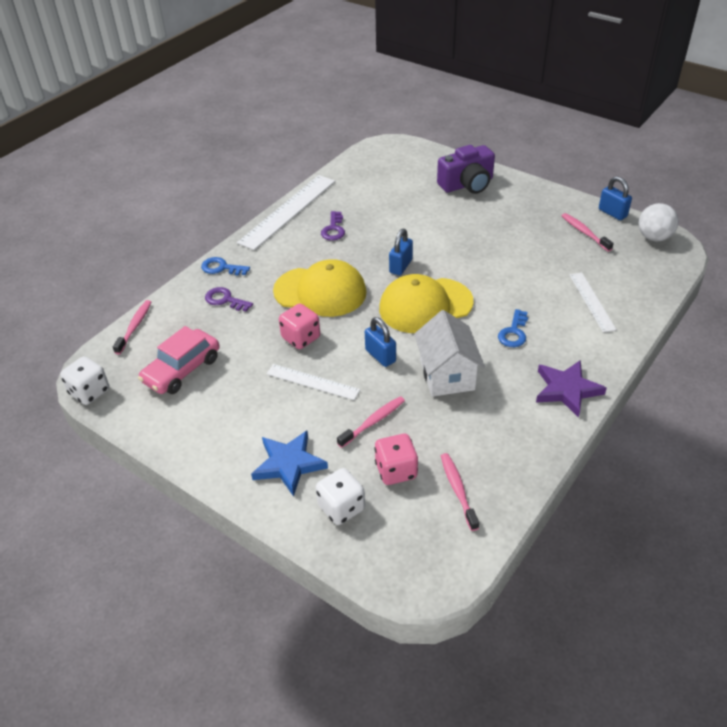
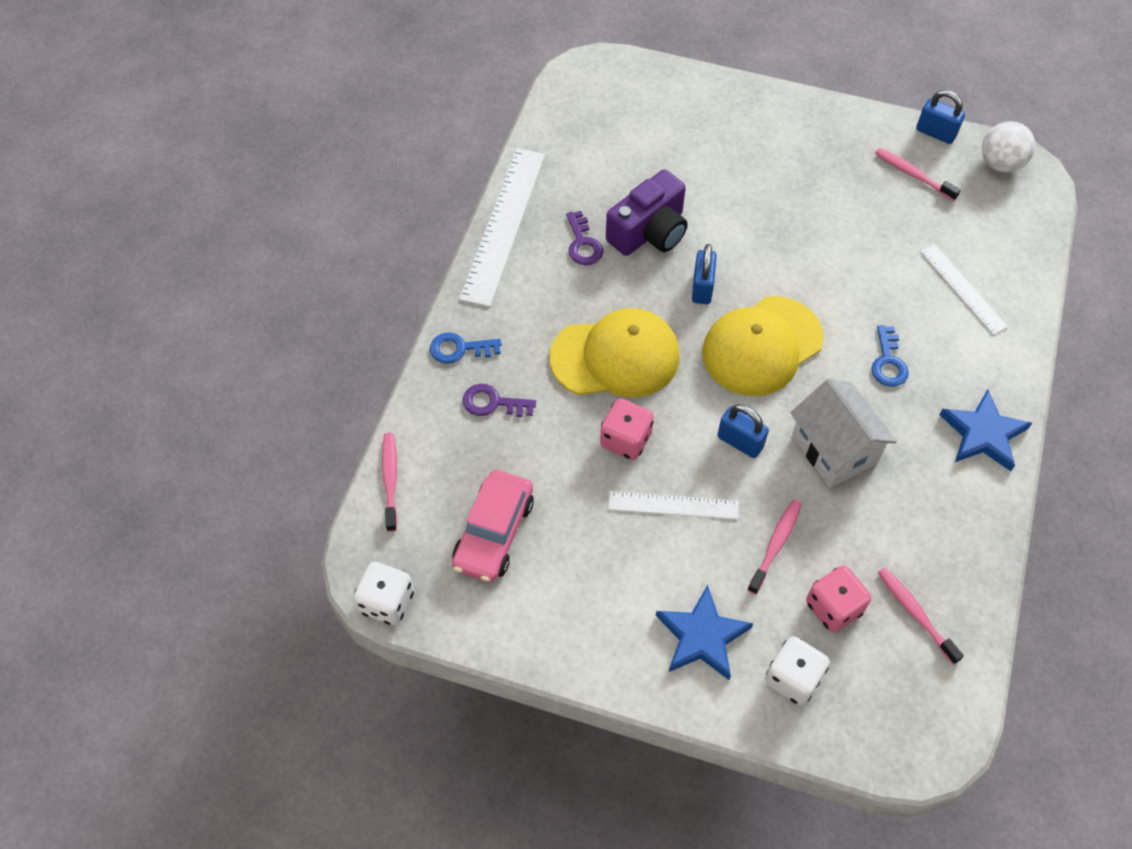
camera: 20 degrees left, 15 degrees up
(467, 184) = (729, 122): purple camera -> purple camera (649, 232)
(567, 390) = (983, 434): purple star -> blue star

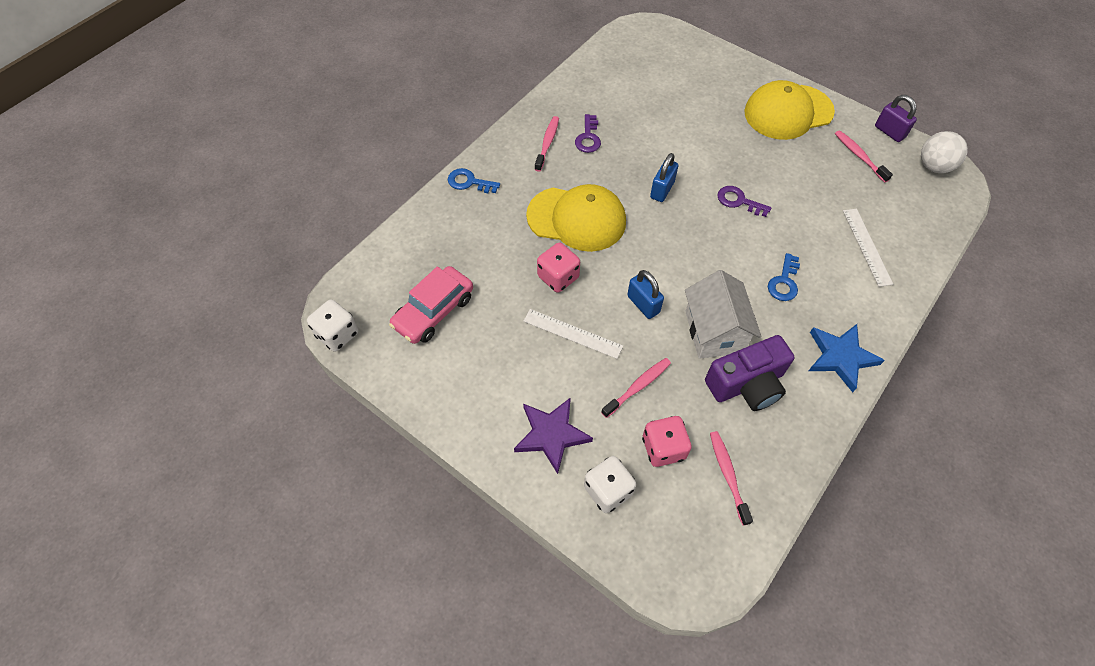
camera: 20 degrees right, 0 degrees up
(390, 480) = (380, 253): pink toothbrush -> pink toothbrush (547, 143)
(493, 403) = (475, 224): purple key -> purple key (738, 201)
(503, 225) = (538, 111): white ruler -> none
(649, 232) = (640, 142): purple camera -> purple camera (747, 384)
(702, 636) = (551, 435): blue star -> purple star
(762, 346) = (689, 242): yellow cap -> yellow cap (788, 112)
(935, 133) = (889, 132): blue padlock -> purple padlock

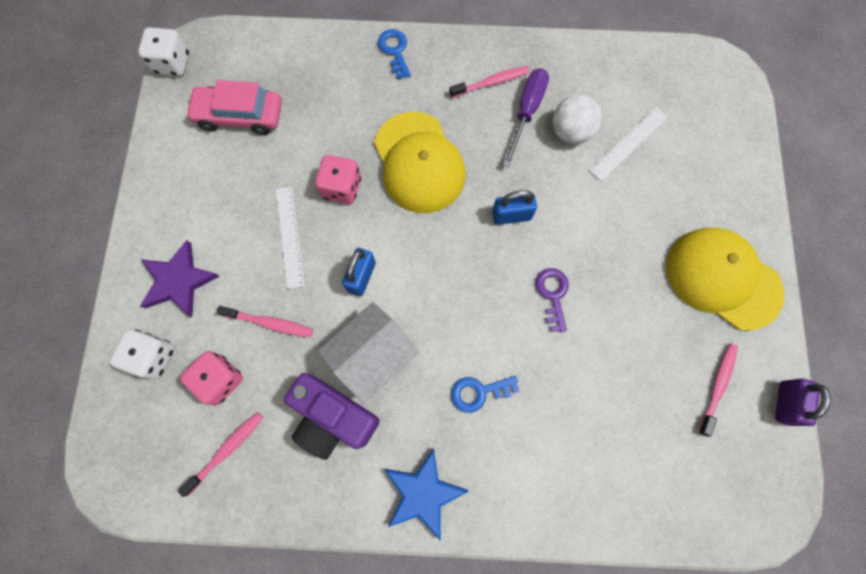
camera: 55 degrees right, 15 degrees up
(588, 138) = (526, 112): purple key -> purple screwdriver
(867, 246) = (588, 455): white ruler -> white ruler (628, 143)
(934, 166) = (770, 478): white ball -> white ball (571, 132)

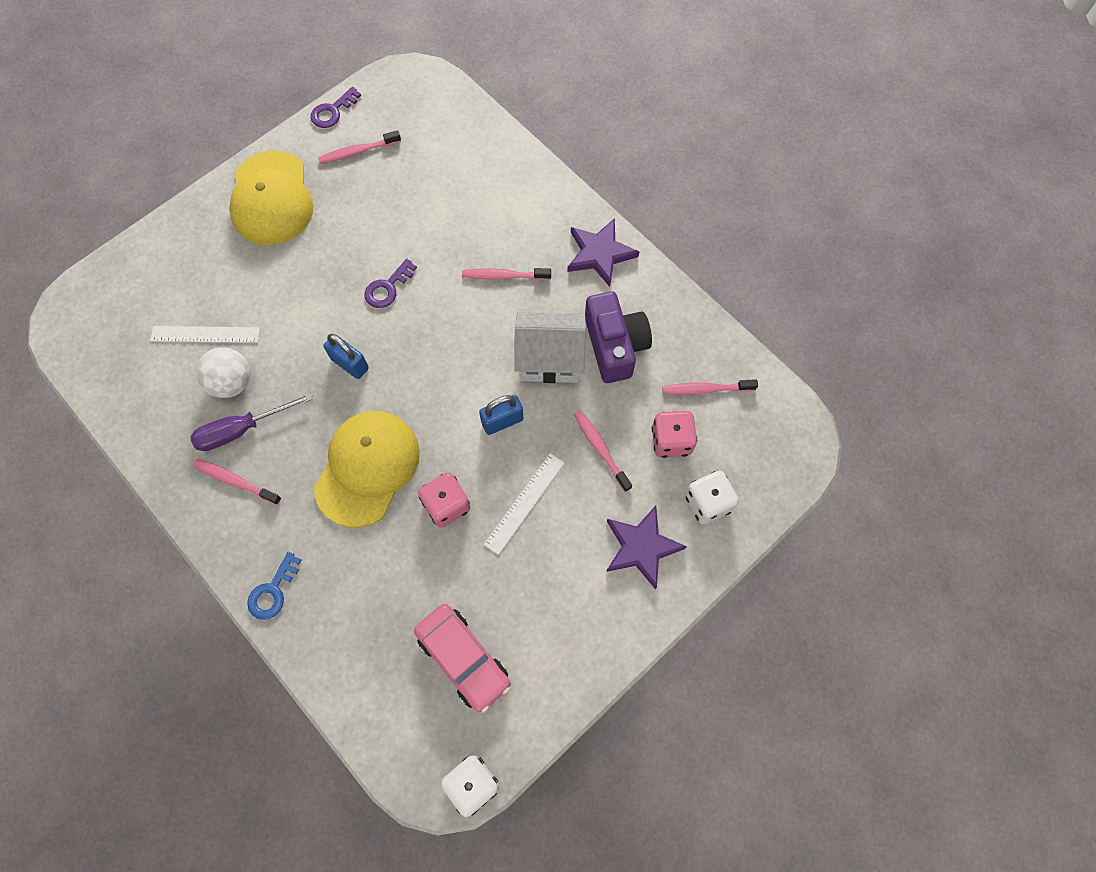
camera: 135 degrees left, 5 degrees down
(423, 493) = (599, 254): blue star -> purple star
(479, 392) = (504, 276): blue key -> pink toothbrush
(785, 403) = (332, 111): purple padlock -> purple key

